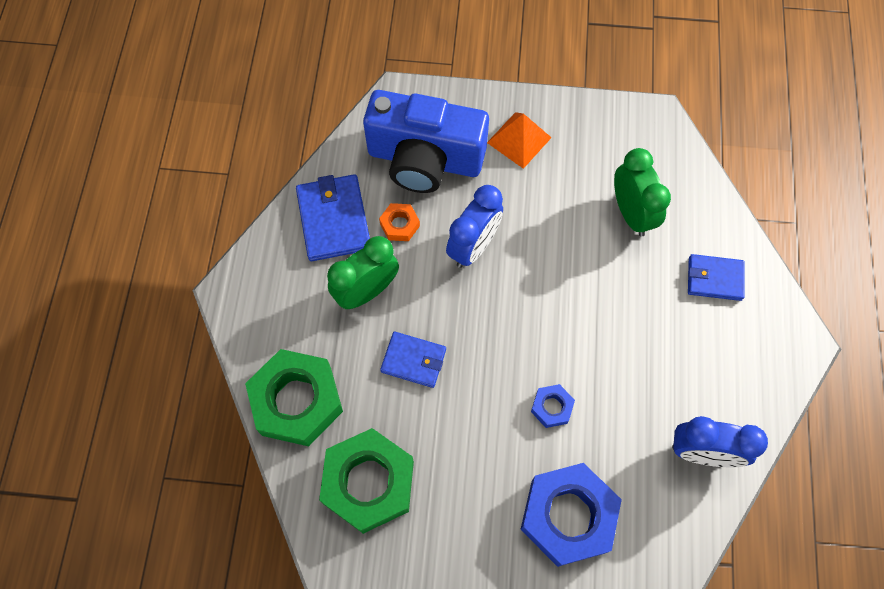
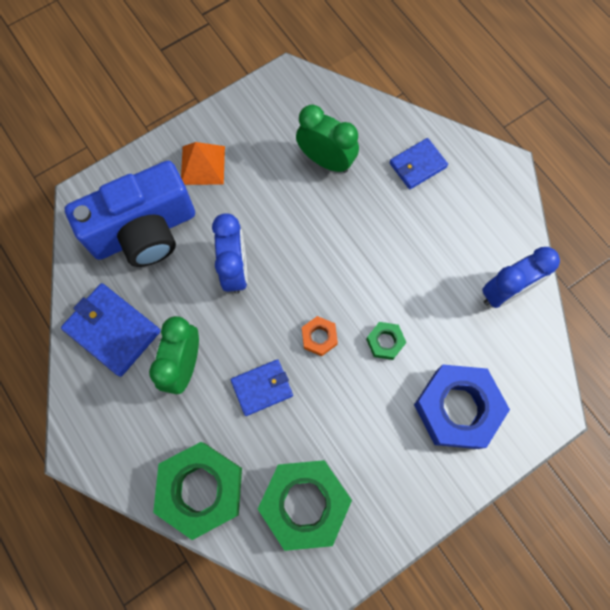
camera: 40 degrees left, 5 degrees up
(399, 225) = (167, 295): orange nut -> orange nut (319, 337)
(551, 407) = (385, 342): blue nut -> green nut

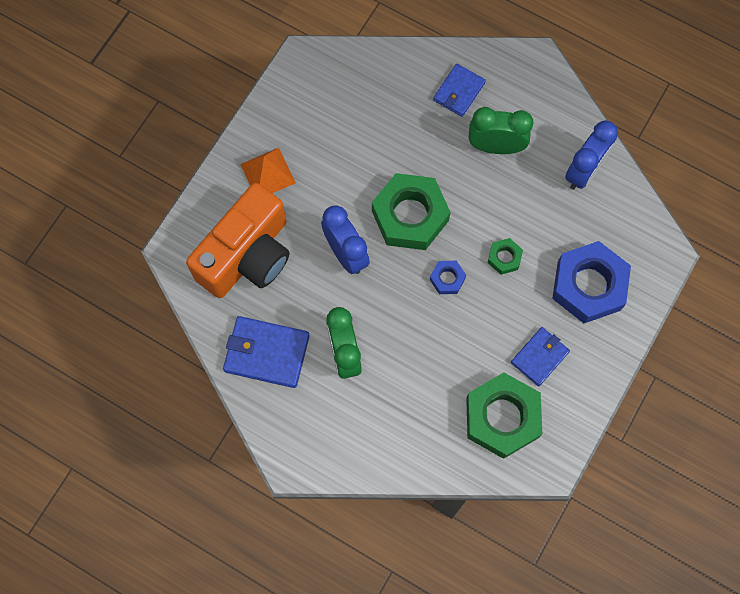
camera: 25 degrees left, 0 degrees up
(144, 231) = (247, 255): blue camera -> orange camera
(201, 489) = (412, 446): green nut -> green nut (410, 216)
(262, 388) = (420, 342): blue wallet -> blue wallet (539, 357)
(319, 337) = (447, 279): orange nut -> blue nut
(326, 161) = (376, 122): green clock -> green clock (496, 146)

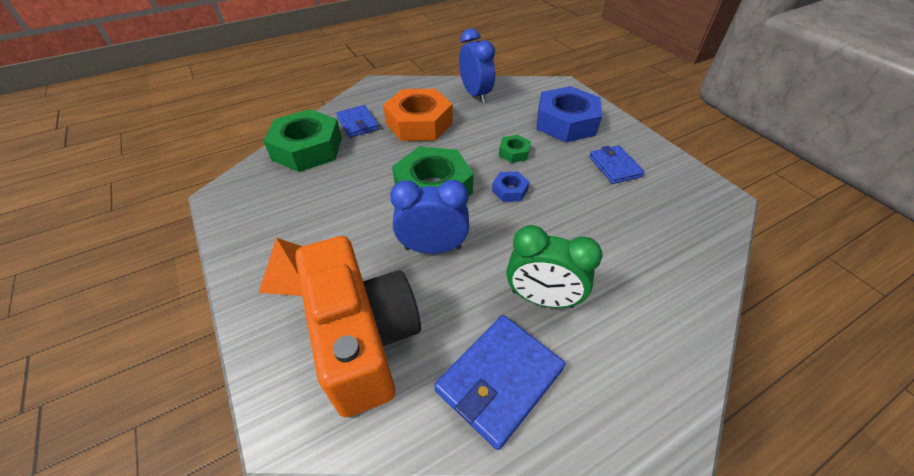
camera: 60 degrees left, 25 degrees down
(496, 146) = (419, 123): green clock -> orange nut
(502, 417) = (665, 209): green nut -> green nut (307, 148)

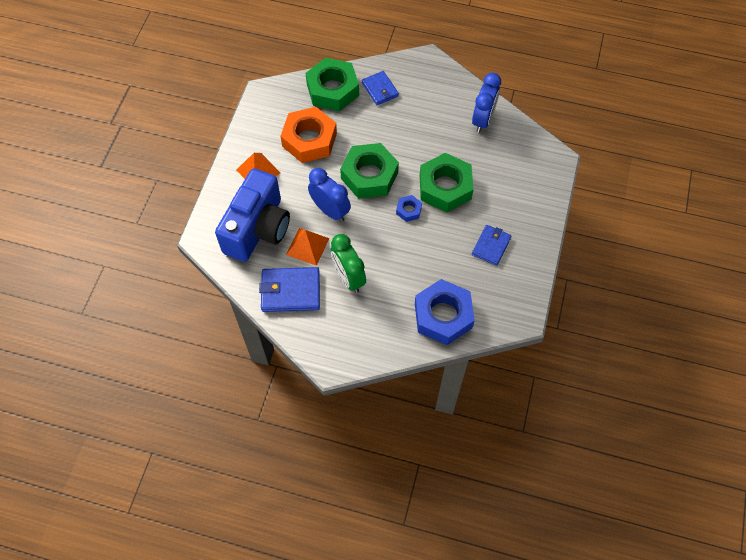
camera: 45 degrees right, 15 degrees up
(358, 123) = (380, 89): blue wallet -> blue wallet turned 45 degrees counterclockwise
(364, 338) = (258, 229): orange camera -> blue camera
(419, 123) = (416, 118): orange nut -> orange nut (309, 140)
(453, 305) = (307, 246): none -> orange pyramid
(514, 152) = (445, 187): green nut -> green nut, size x2.19
(566, 122) = (510, 191): blue nut -> blue nut (443, 316)

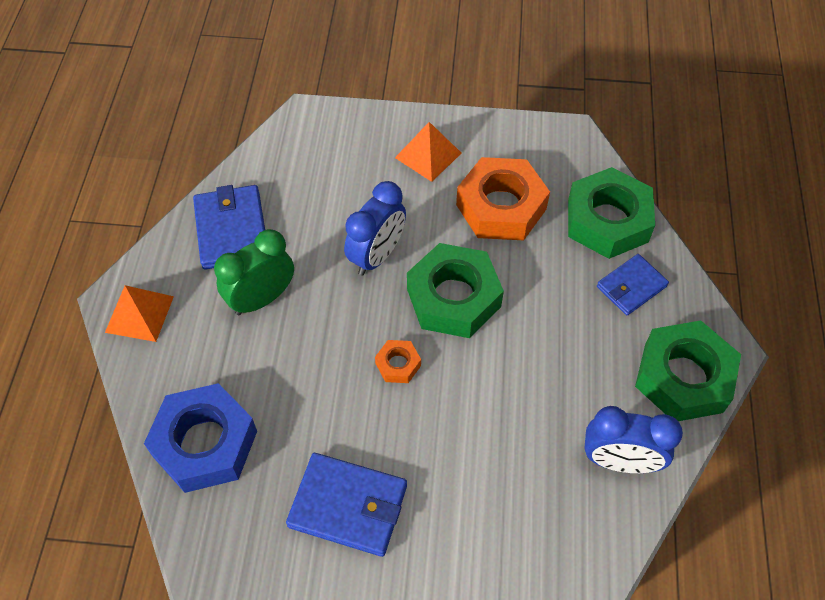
camera: 80 degrees right, 5 degrees down
(258, 229) = (330, 173): blue camera -> none
(307, 246) = (309, 237): orange pyramid -> orange pyramid (139, 314)
(408, 210) = (398, 364): blue nut -> orange nut
(445, 187) = (455, 415): green nut -> green nut (683, 377)
(491, 246) = (348, 506): blue wallet -> blue wallet, size x1.54

